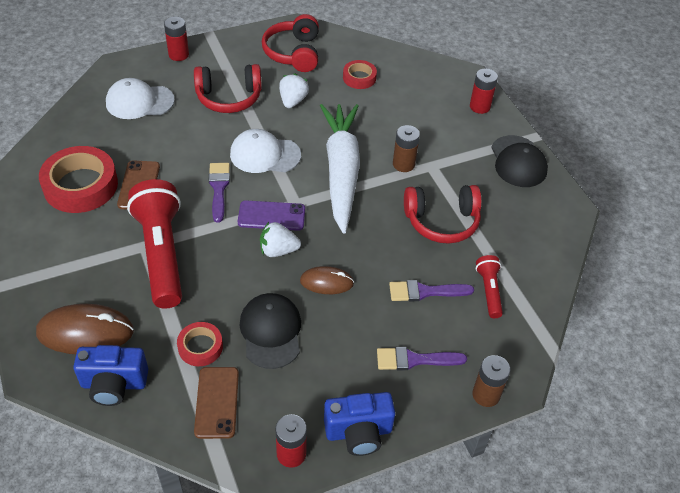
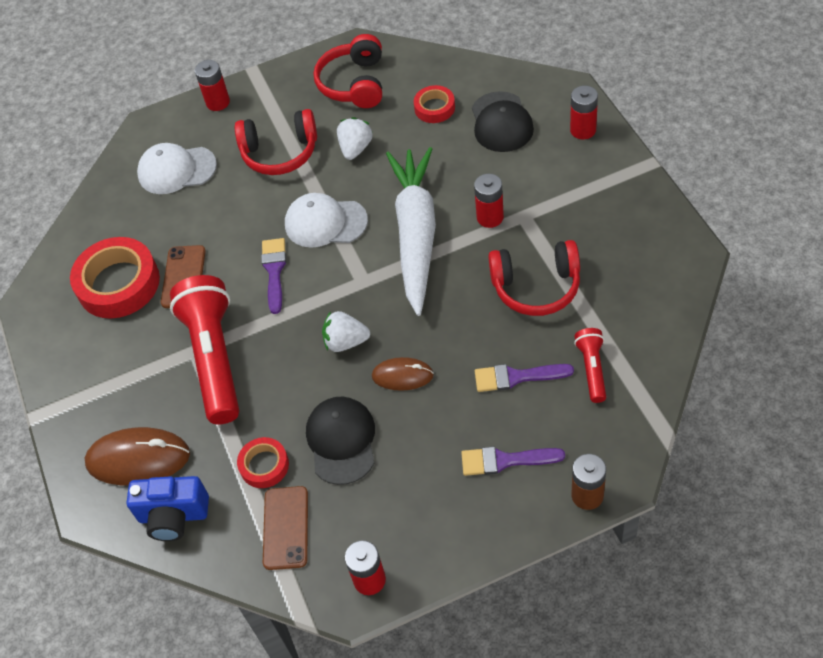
camera: 10 degrees right, 5 degrees up
(271, 216) = (336, 300): purple phone -> none
(358, 432) = (443, 550): blue camera -> none
(403, 164) = (490, 217): brown battery -> red battery
(518, 162) = (629, 199): black cap -> black cap (501, 122)

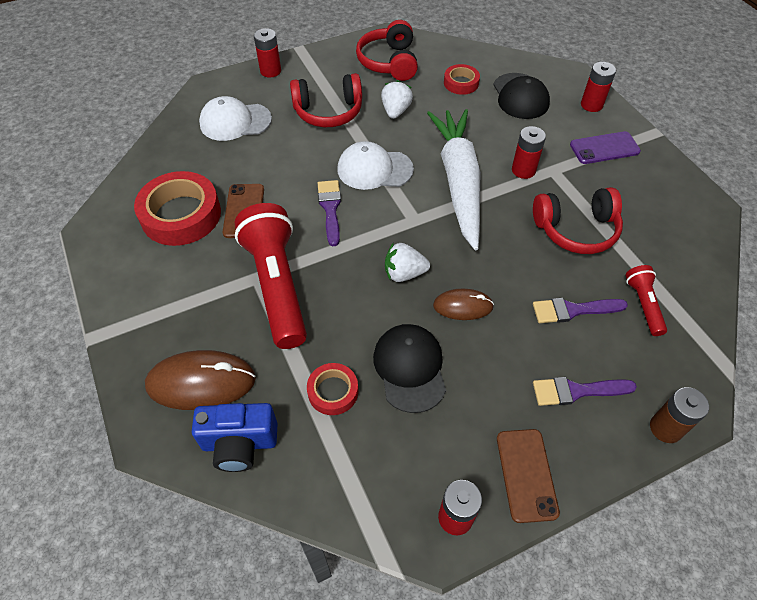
camera: 10 degrees left, 0 degrees up
(286, 528) = (360, 458): brown phone -> brown phone (526, 474)
(587, 186) = (604, 148): none -> purple phone

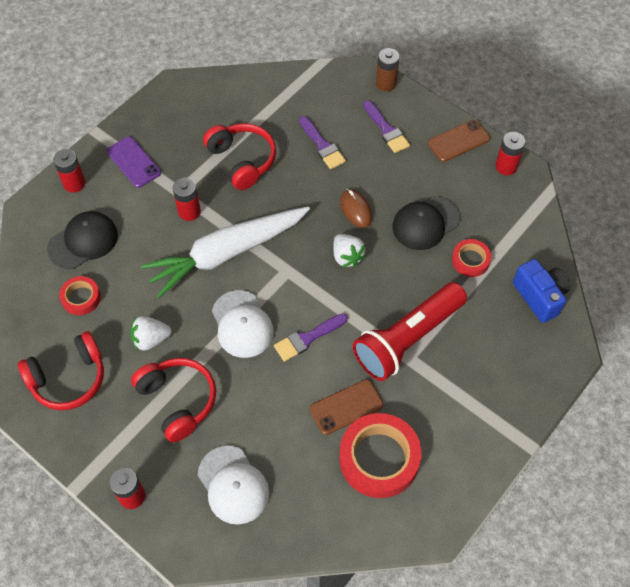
camera: 115 degrees left, 5 degrees up
(201, 382) = (515, 345): brown mouse -> none
(643, 304) = (295, 109): red flashlight -> none

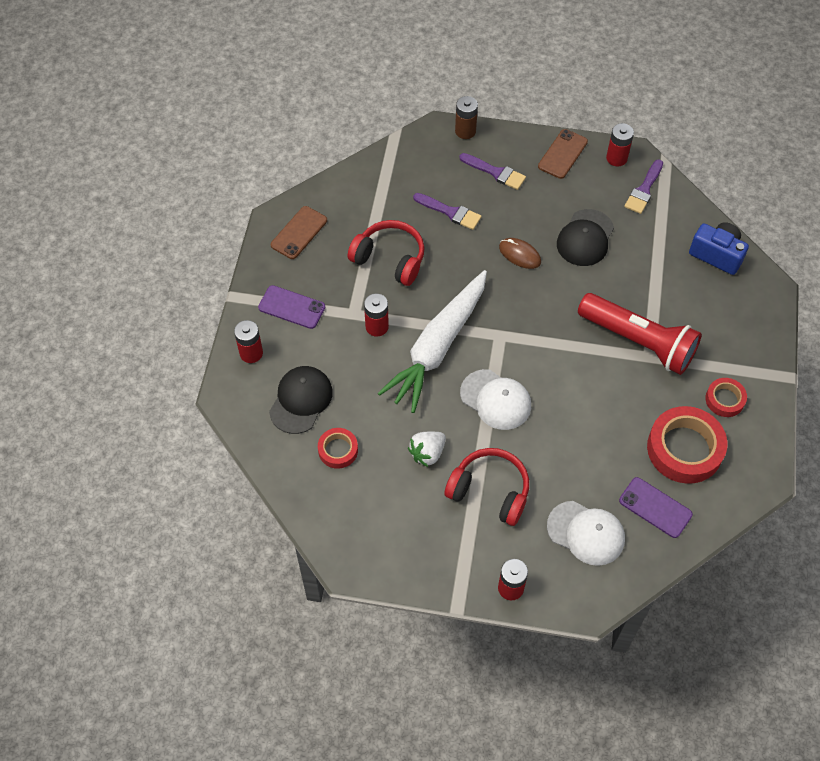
camera: 30 degrees left, 0 degrees up
(69, 379) = (381, 523): red headphones -> none
(307, 338) = (558, 383): purple brush -> purple brush (644, 190)
(312, 497) = (655, 507): none -> purple phone
(346, 407) = (630, 422): brown phone -> brown phone (299, 233)
(347, 257) = (541, 298): white strawberry -> none
(407, 339) = (638, 342): red flashlight -> red flashlight turned 75 degrees counterclockwise
(470, 260) = (643, 252): red tape -> red tape (724, 399)

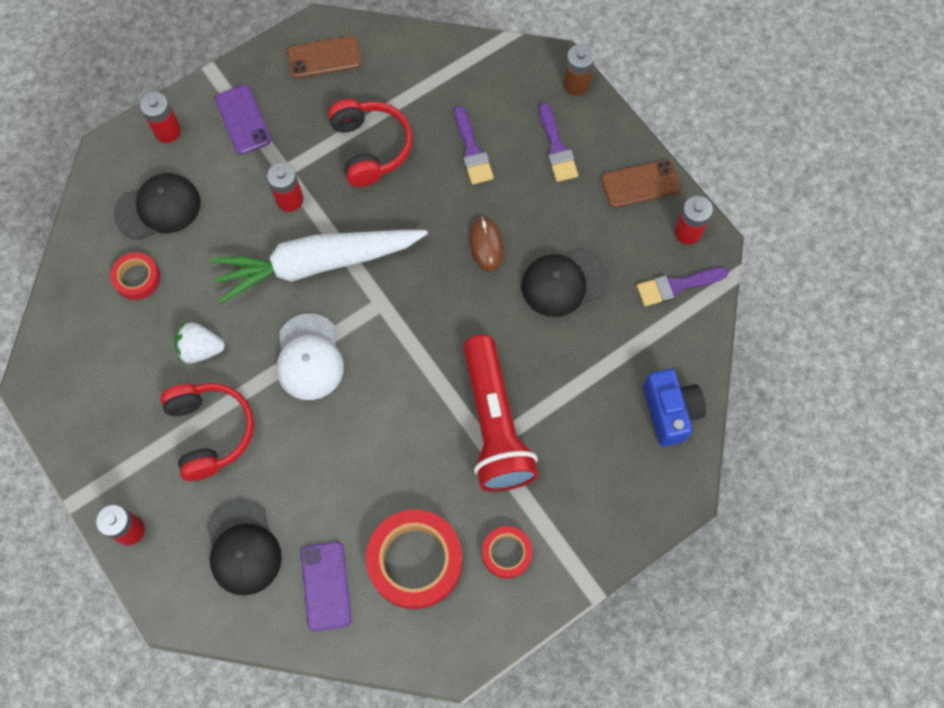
camera: 45 degrees right, 10 degrees up
(586, 533) = (243, 547): white cap -> black cap

